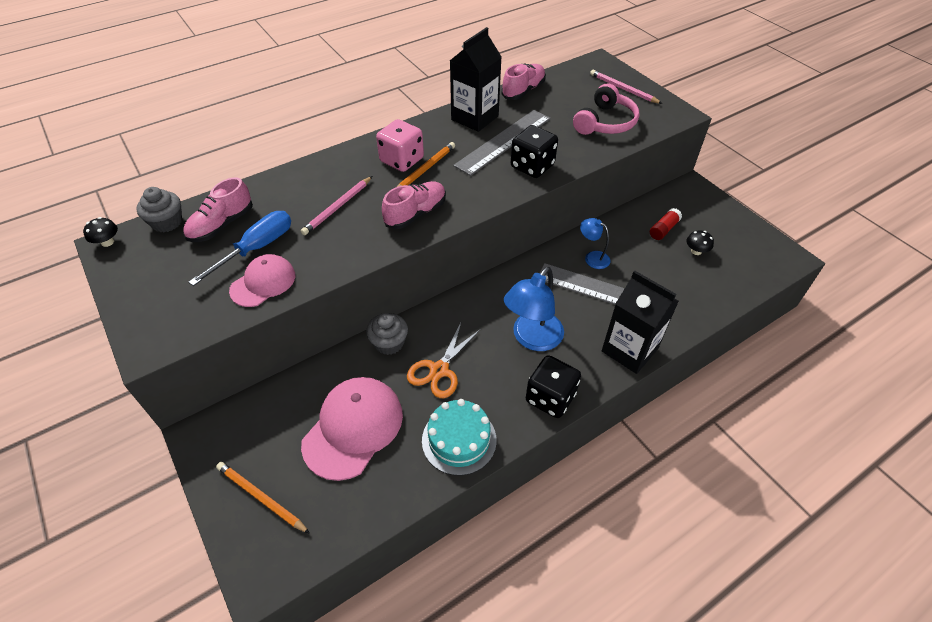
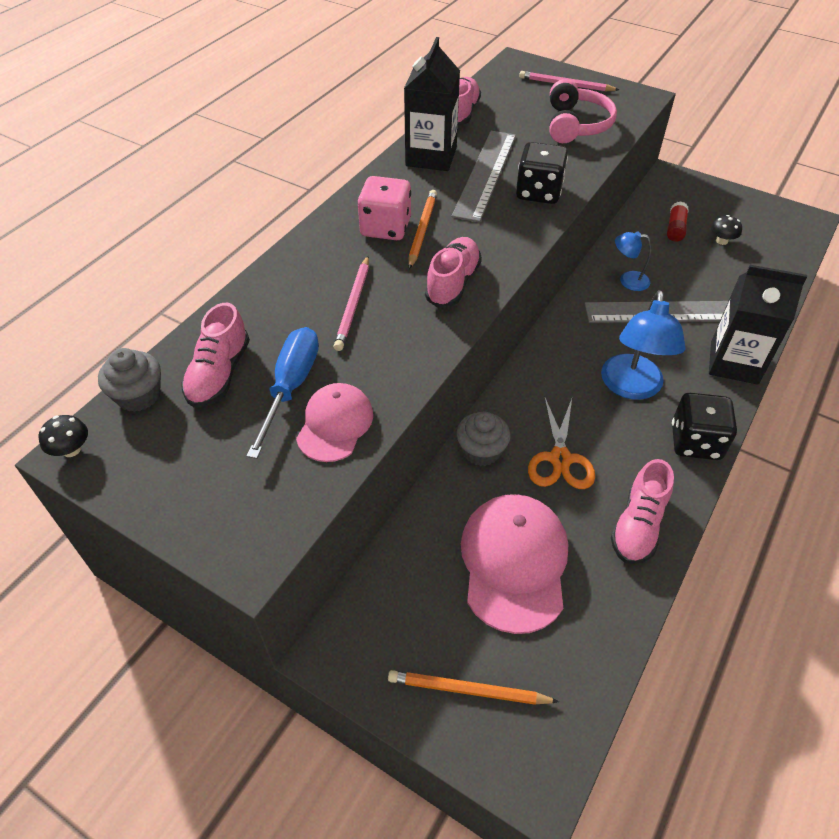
camera: 25 degrees left, 0 degrees up
(459, 440) = (638, 525): turquoise cake -> pink shoe

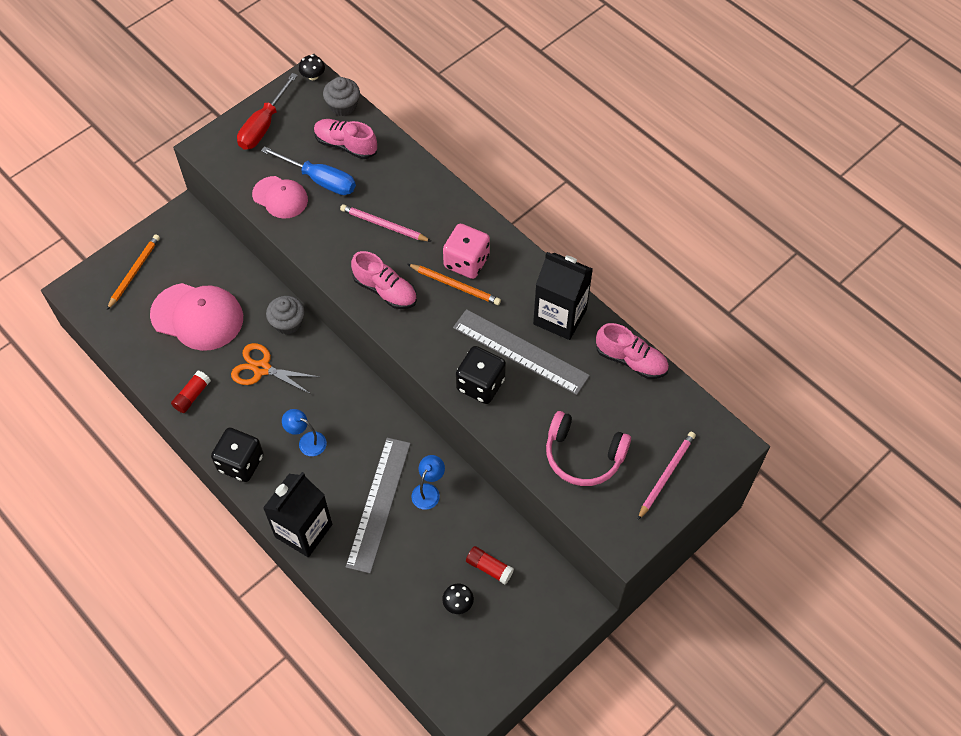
camera: 105 degrees right, 10 degrees up
(189, 487) = (264, 125): none -> red screwdriver
(631, 387) = (307, 441): blue lamp -> blue lamp, size x0.55
(638, 525) = (192, 396): pink shoe -> red glue stick

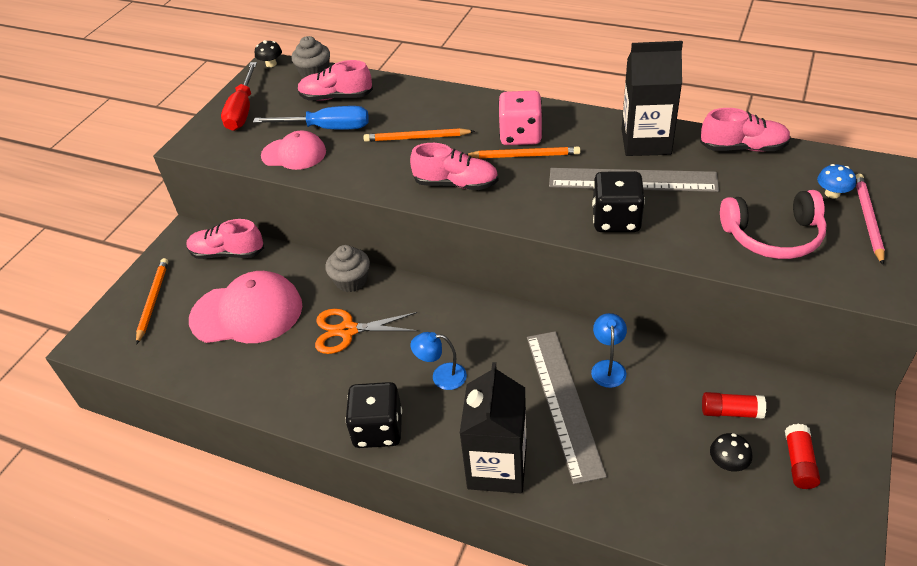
camera: 20 degrees left, 15 degrees down
(192, 396) = (281, 387): red glue stick -> red glue stick (799, 462)
(208, 250) = (227, 253): none -> pink shoe
(383, 225) = (416, 138): pink pencil -> orange pencil
(661, 438) = (832, 193): none -> blue mushroom

